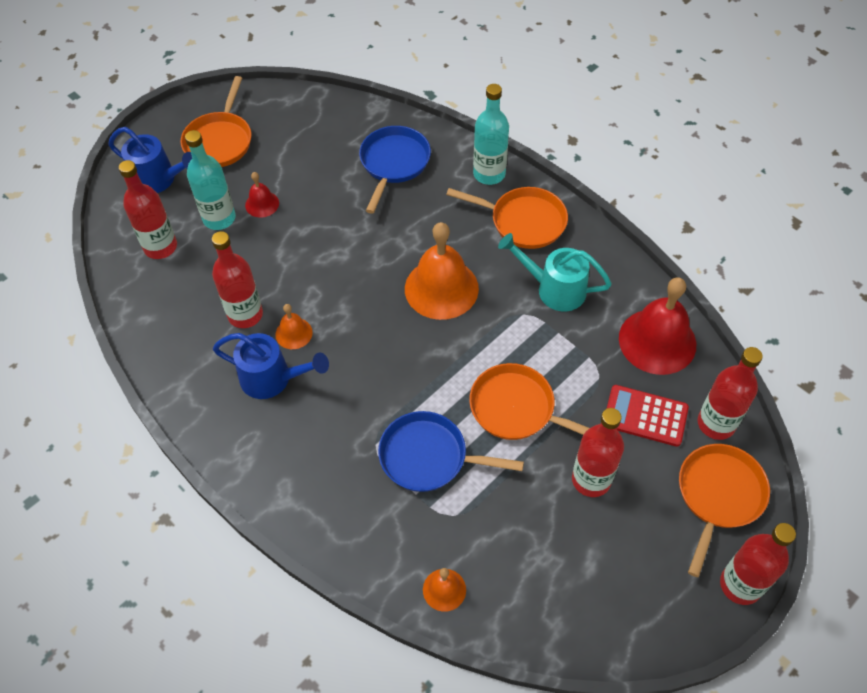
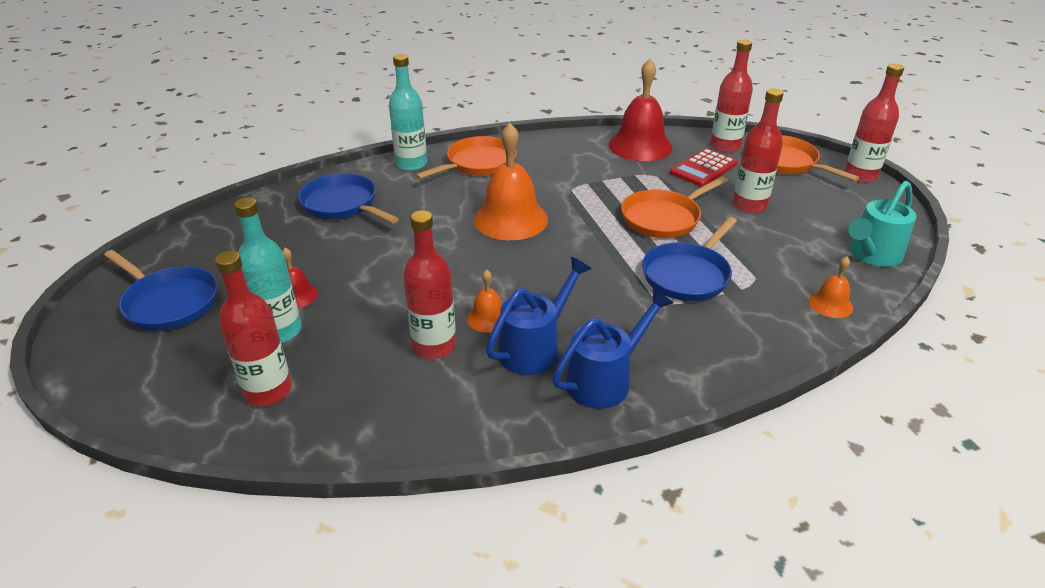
camera: 65 degrees left, 20 degrees down
(159, 180) = (162, 366): blue watering can -> blue watering can (605, 380)
(220, 141) = (169, 302): orange pan -> blue pan
(554, 289) = (558, 170): turquoise watering can -> turquoise watering can (871, 255)

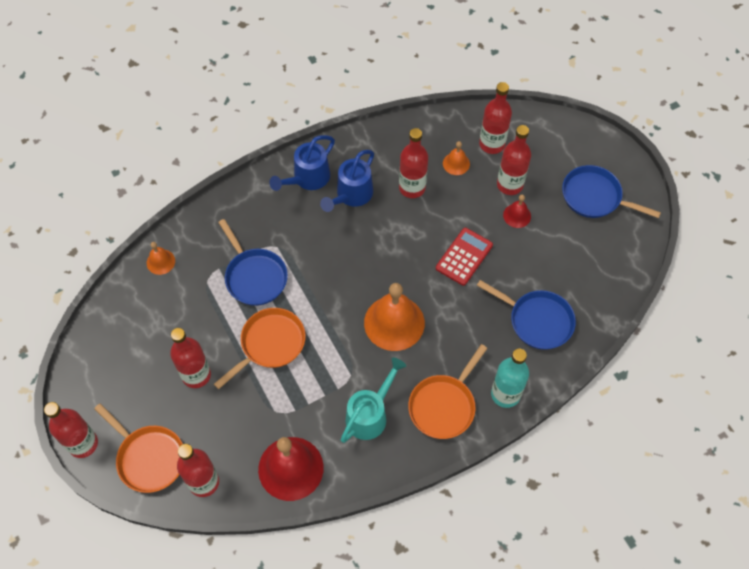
camera: 170 degrees right, 25 degrees up
(280, 331) = (509, 185): turquoise bottle -> red bottle
(488, 318) = (385, 215): orange bell -> orange bell (456, 163)
(688, 275) = (254, 276): blue pan -> blue pan turned 120 degrees clockwise
(703, 168) = (230, 432): red calculator -> red calculator (464, 257)
(871, 255) = (114, 320): turquoise watering can -> turquoise watering can (370, 414)

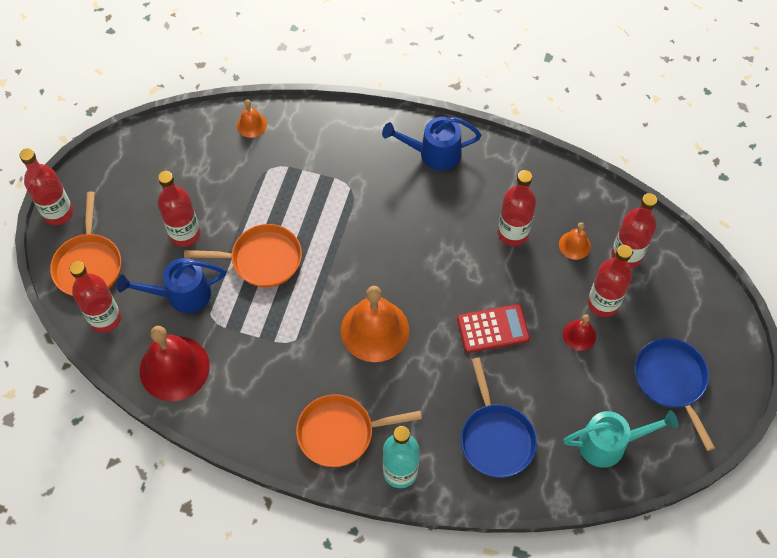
camera: 45 degrees right, 0 degrees up
(254, 276) = (307, 196): blue pan -> none
(351, 195) = (454, 197): blue watering can -> blue watering can (181, 295)
(370, 414) = (276, 384): turquoise watering can -> turquoise watering can (609, 444)

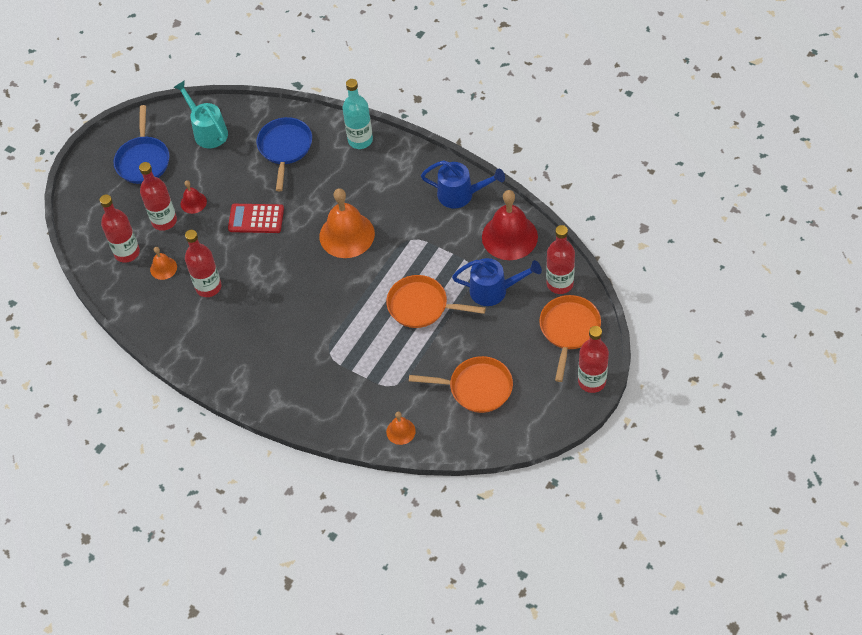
camera: 160 degrees left, 5 degrees down
(185, 234) = (482, 340): red bottle -> none
(340, 433) = (395, 171): orange pan -> orange pan (476, 388)
(433, 153) = (245, 369): blue watering can -> blue watering can (461, 194)
(609, 444) = (207, 131): turquoise watering can -> turquoise watering can turned 45 degrees clockwise

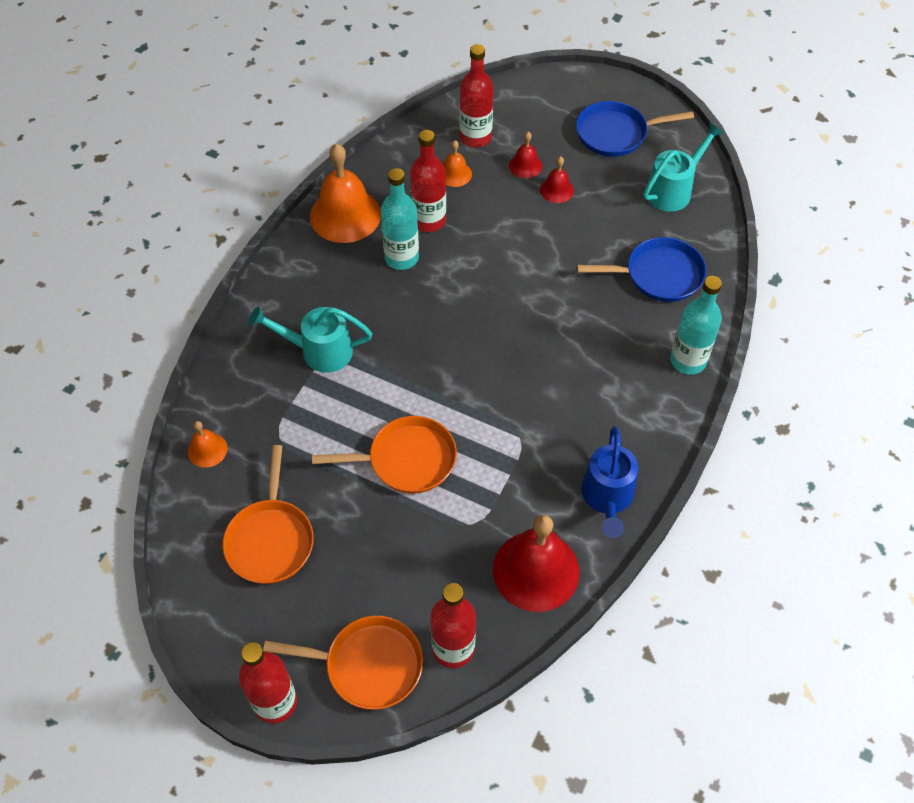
camera: 80 degrees right, 0 degrees up
(164, 221) = (525, 165): red bottle -> red bell
(242, 306) = (401, 258): none -> turquoise bottle
(256, 219) = (538, 256): red calculator -> none
(322, 361) = (319, 351): none -> turquoise watering can
(347, 235) = (521, 359): orange bell -> orange bell (345, 215)
(421, 306) = (407, 460): orange pan -> orange pan turned 75 degrees clockwise
(494, 290) = (437, 554): blue watering can -> none

